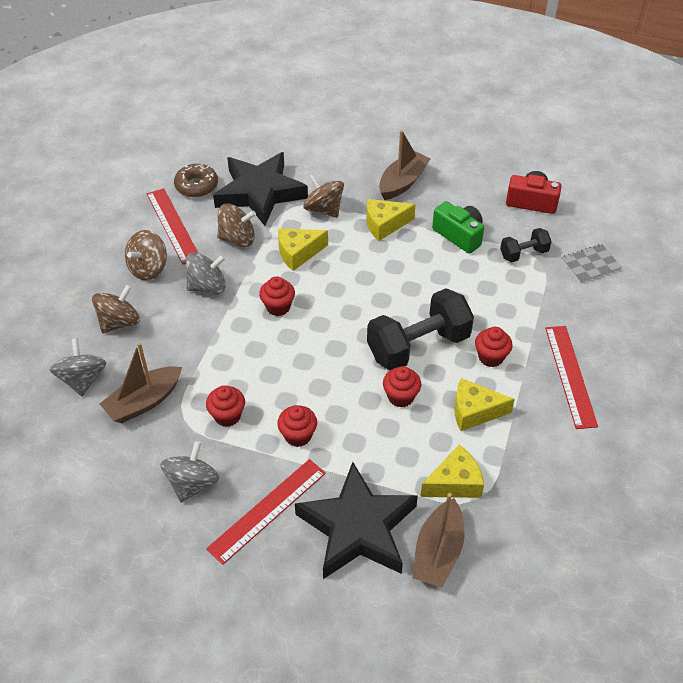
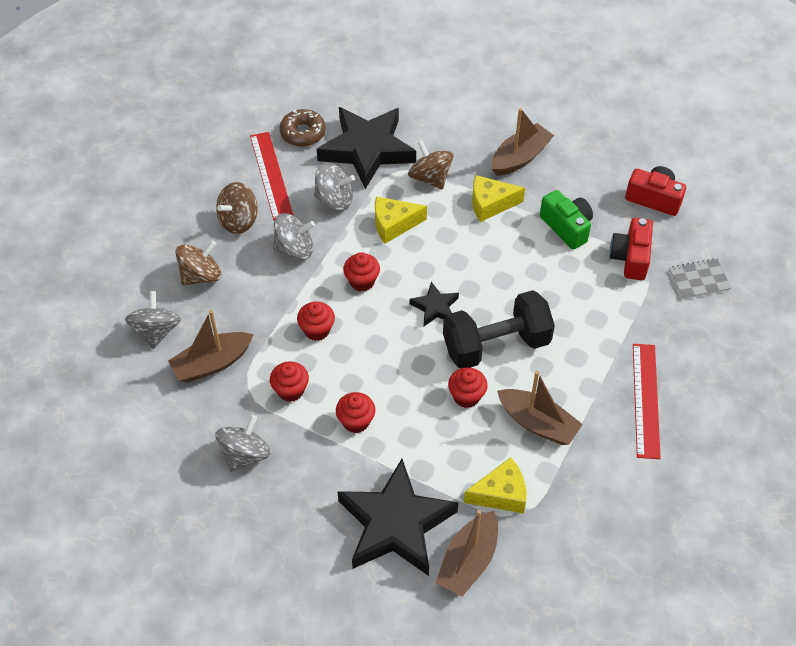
camera: 10 degrees right, 5 degrees up
(237, 239) = (334, 199): brown spinning top -> grey spinning top
(267, 510) = (312, 492): red ruler -> none
(353, 320) = (435, 307): none -> black star
(474, 411) = (538, 423): yellow cheese -> brown boat
(491, 357) = (568, 368): red cupcake -> red cupcake (317, 330)
(523, 254) = (630, 258): black dumbbell -> red camera

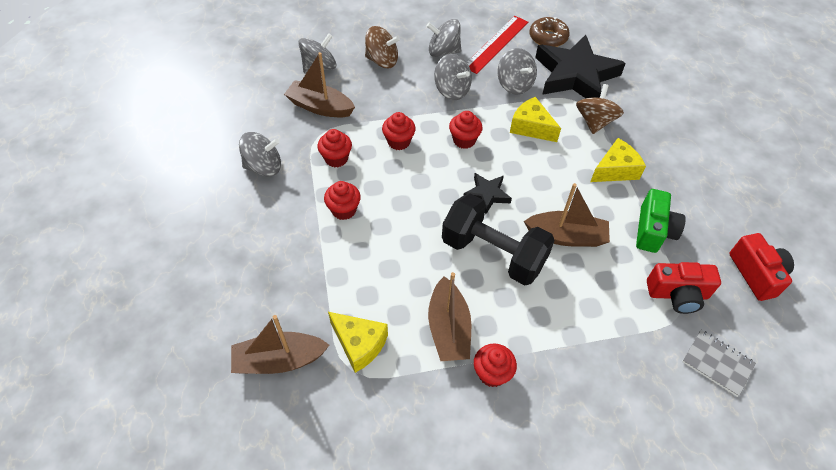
camera: 50 degrees right, 0 degrees up
(239, 221) = (443, 51): brown spinning top -> grey spinning top
(395, 524) = (275, 289): black star -> none
(466, 396) = (428, 264): red cupcake -> red cupcake (492, 373)
(490, 204) = (615, 170): yellow cheese -> yellow cheese turned 105 degrees clockwise
(520, 157) = (679, 161): brown boat -> brown boat (566, 236)
(630, 258) = (677, 294): red camera -> red camera turned 150 degrees counterclockwise
(646, 400) = (550, 399): red ruler -> none

